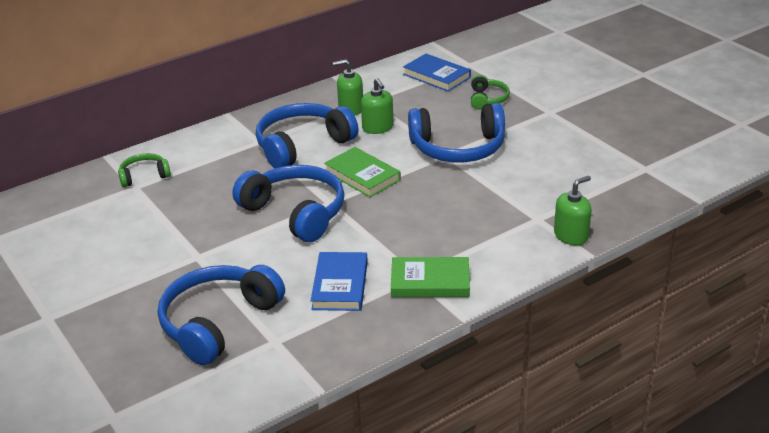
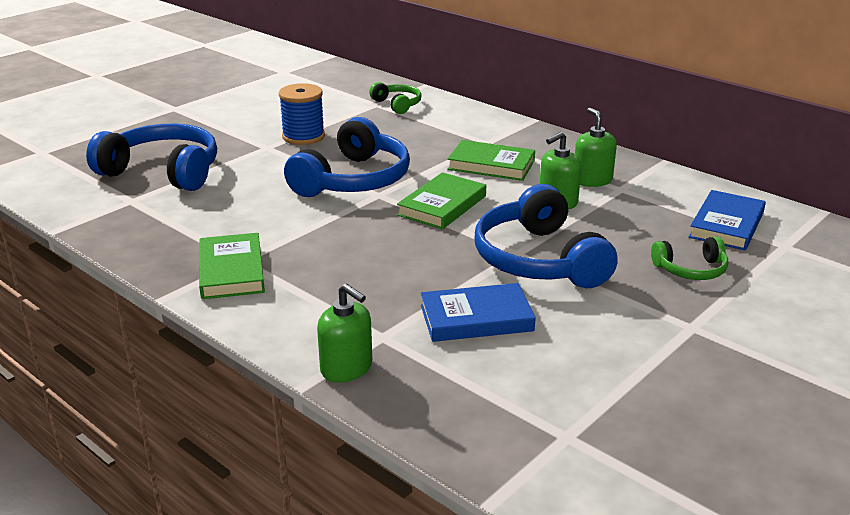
camera: 75 degrees right, 5 degrees down
(185, 234) = (303, 136): none -> blue spool
(302, 145) = (491, 165): blue headphones -> green book
(340, 285) = (223, 220): blue book -> blue book (476, 318)

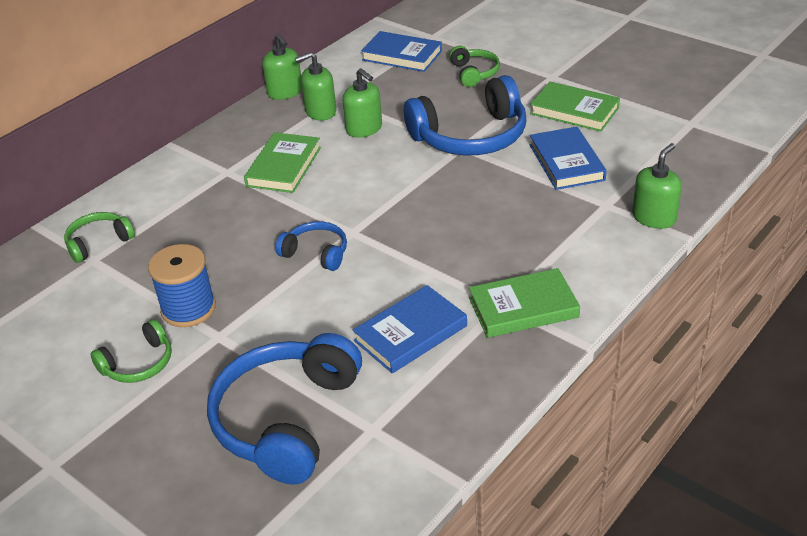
camera: 90 degrees left, 10 degrees up
(227, 217) = (411, 333): none -> blue book
(252, 125) = (138, 363): none -> green headphones
(353, 180) = (316, 253): blue headphones -> blue headphones, size x0.51
(442, 205) = (375, 190): green book -> green book (574, 111)
(631, 163) = (285, 92): none -> green soap dispenser

